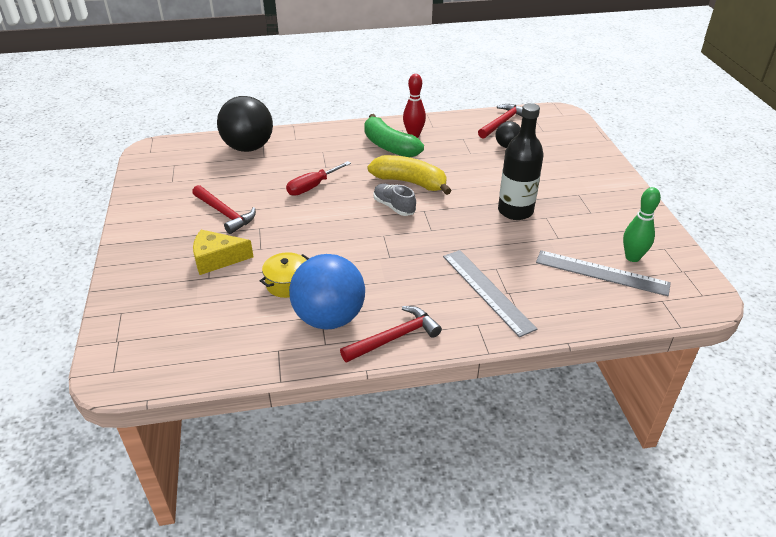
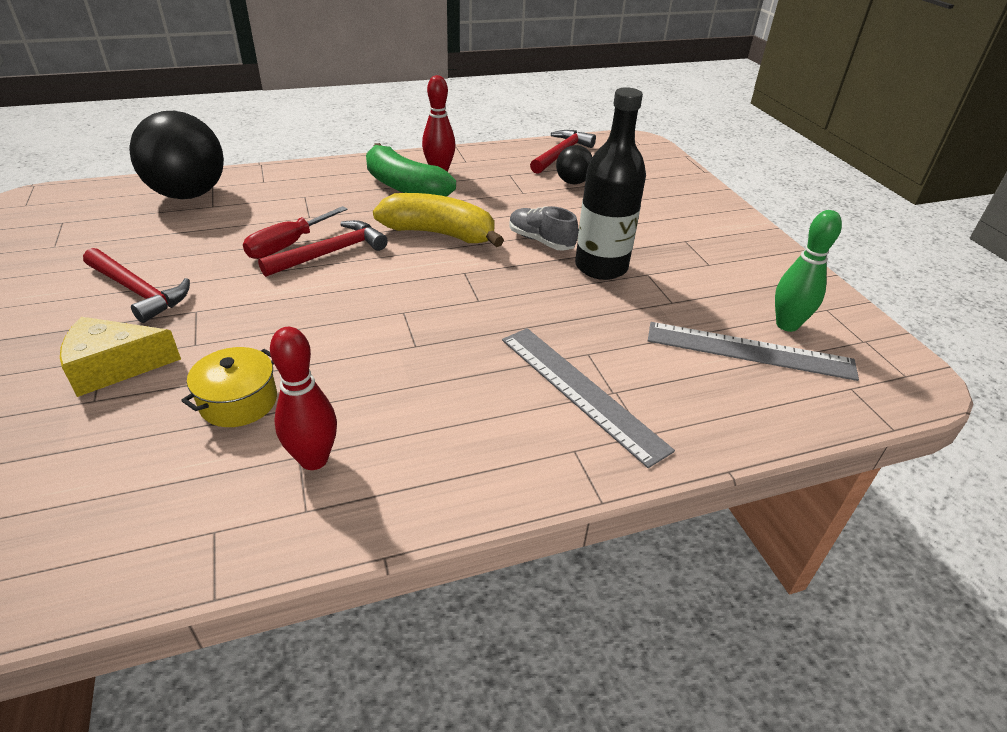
camera: 10 degrees left, 0 degrees up
(329, 318) = (314, 459): blue ball -> red bowling pin
(394, 207) = (417, 269): grey shoe -> grey shoe (541, 241)
(395, 338) = (434, 487): red hammer -> red hammer (331, 253)

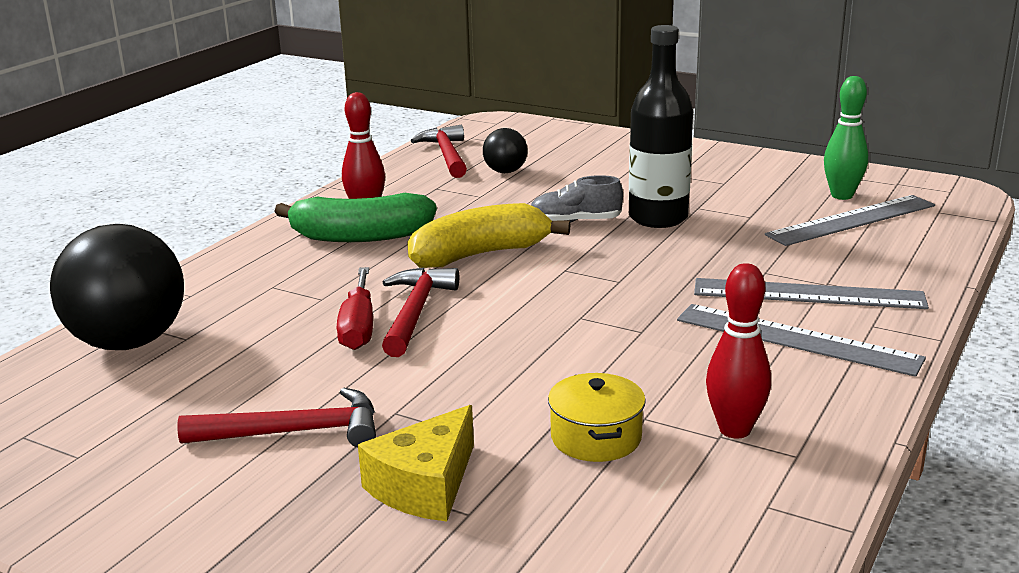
camera: 40 degrees left, 15 degrees down
(495, 421) = (796, 339): none -> grey ruler

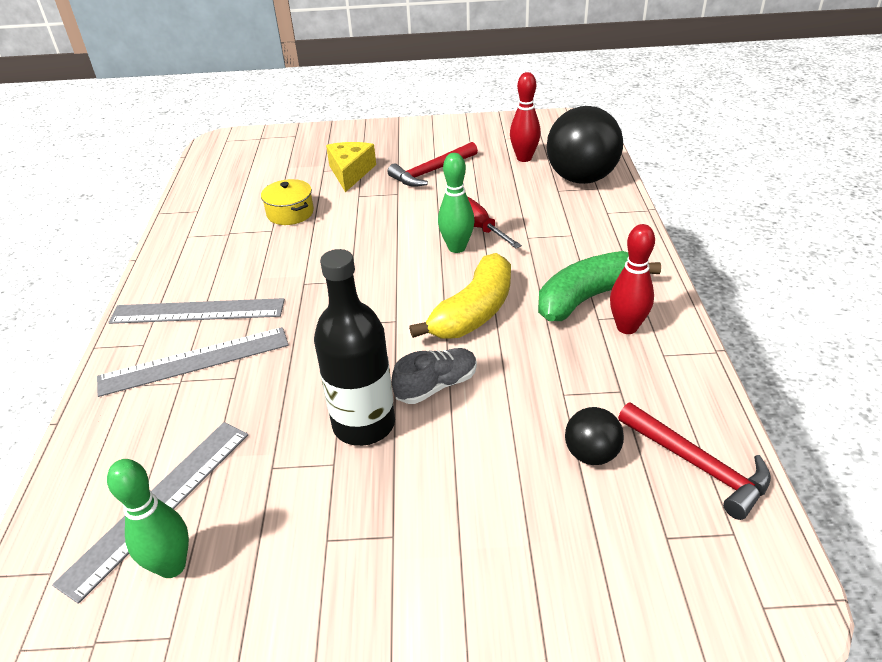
camera: 150 degrees right, 15 degrees up
(416, 312) = (457, 248): red hammer -> green bowling pin
(735, 430) = (222, 238): red bowling pin -> red bowling pin (524, 158)

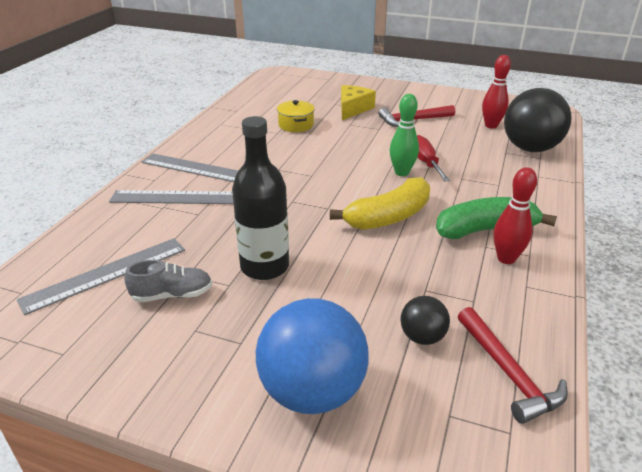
camera: 20 degrees right, 5 degrees down
(172, 566) = (90, 312): green bowling pin -> none
(436, 386) = (331, 257): grey shoe -> grey shoe (172, 295)
(510, 566) = (312, 391): none -> blue ball

